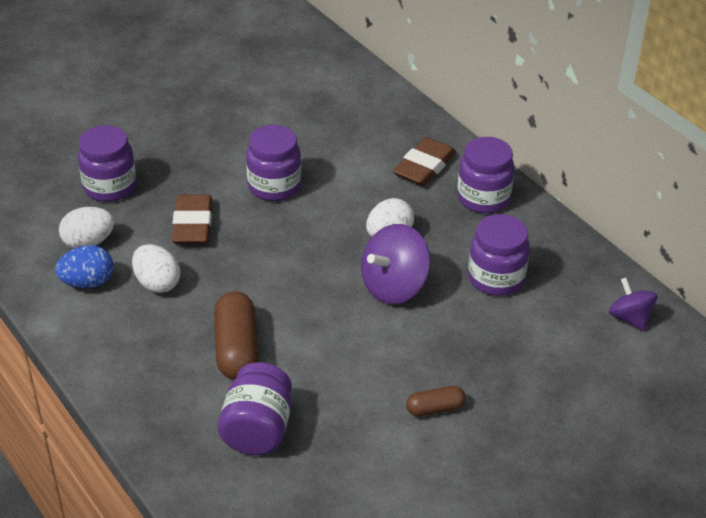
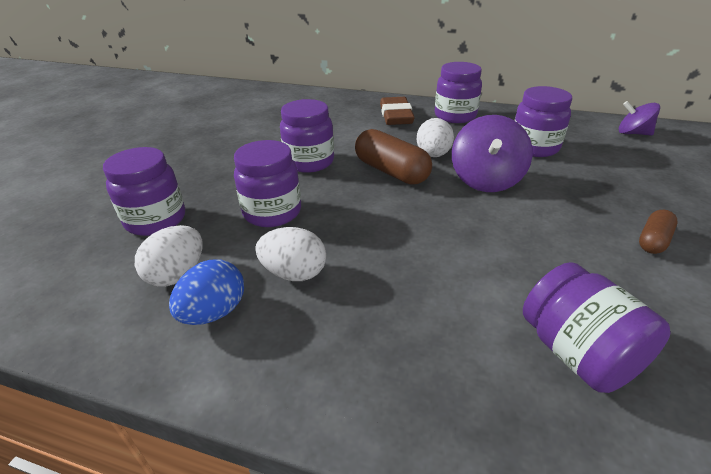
camera: 35 degrees left, 5 degrees down
(193, 224) = (272, 212): brown eraser -> purple jar
(236, 348) = (444, 287): brown capsule -> brown capsule (391, 171)

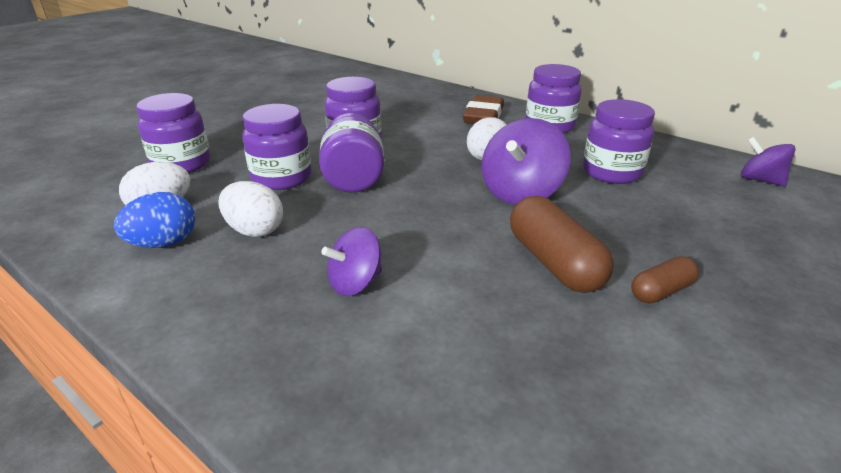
camera: 20 degrees right, 5 degrees down
(391, 171) = (427, 166): brown capsule -> brown capsule (554, 263)
(431, 301) = (355, 283): none -> purple spinning top
(577, 353) = (456, 366): purple jar -> purple jar (353, 179)

